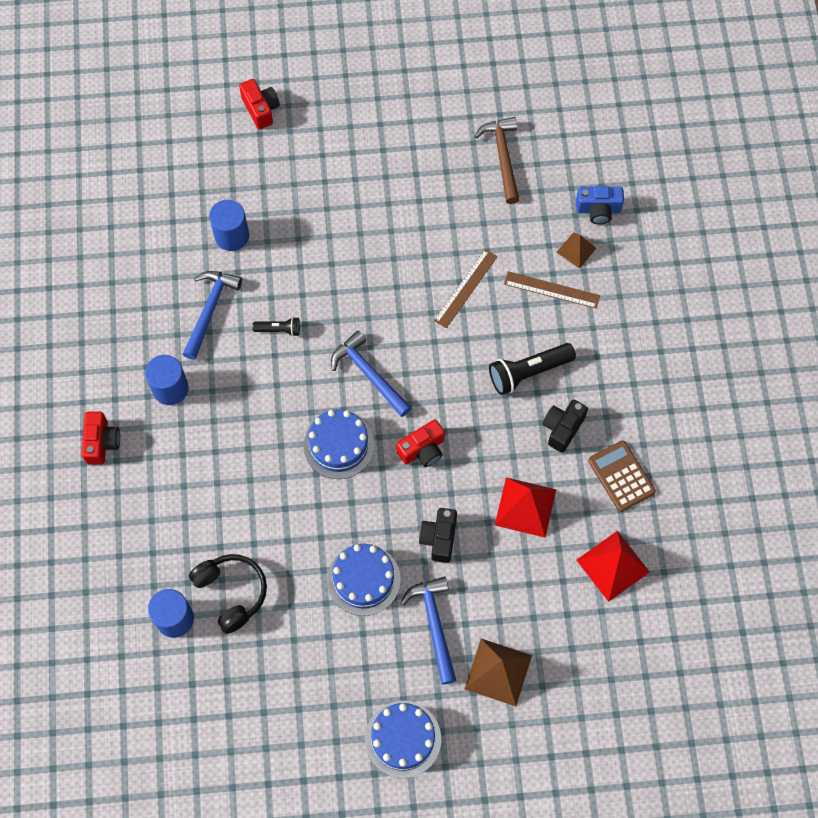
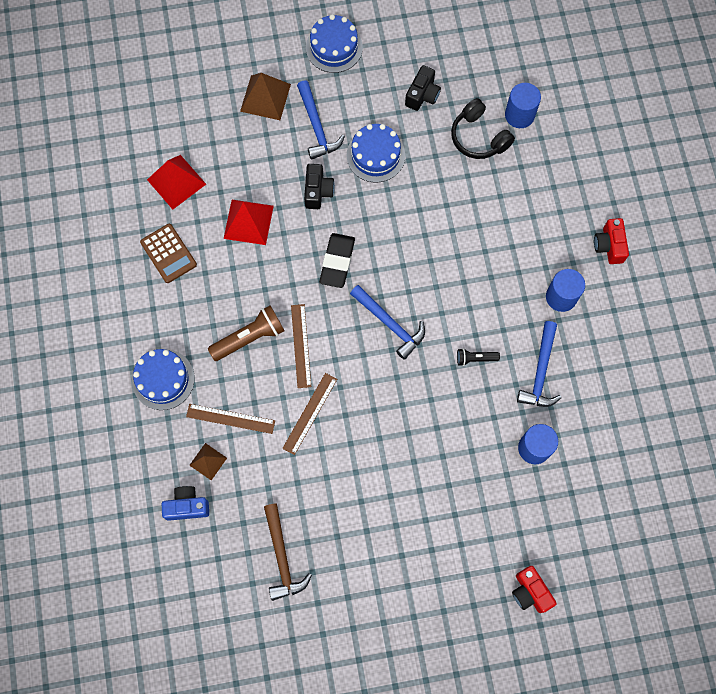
camera: 175 degrees right, 5 degrees up
(339, 445) = (408, 260): blue cake -> blue cake (163, 379)
(422, 450) = (337, 262): red camera -> black eraser
(471, 359) = (301, 345): none -> brown ruler
(528, 372) = (249, 338): black flashlight -> brown flashlight
(562, 428) = (218, 290): black camera -> black camera (422, 95)

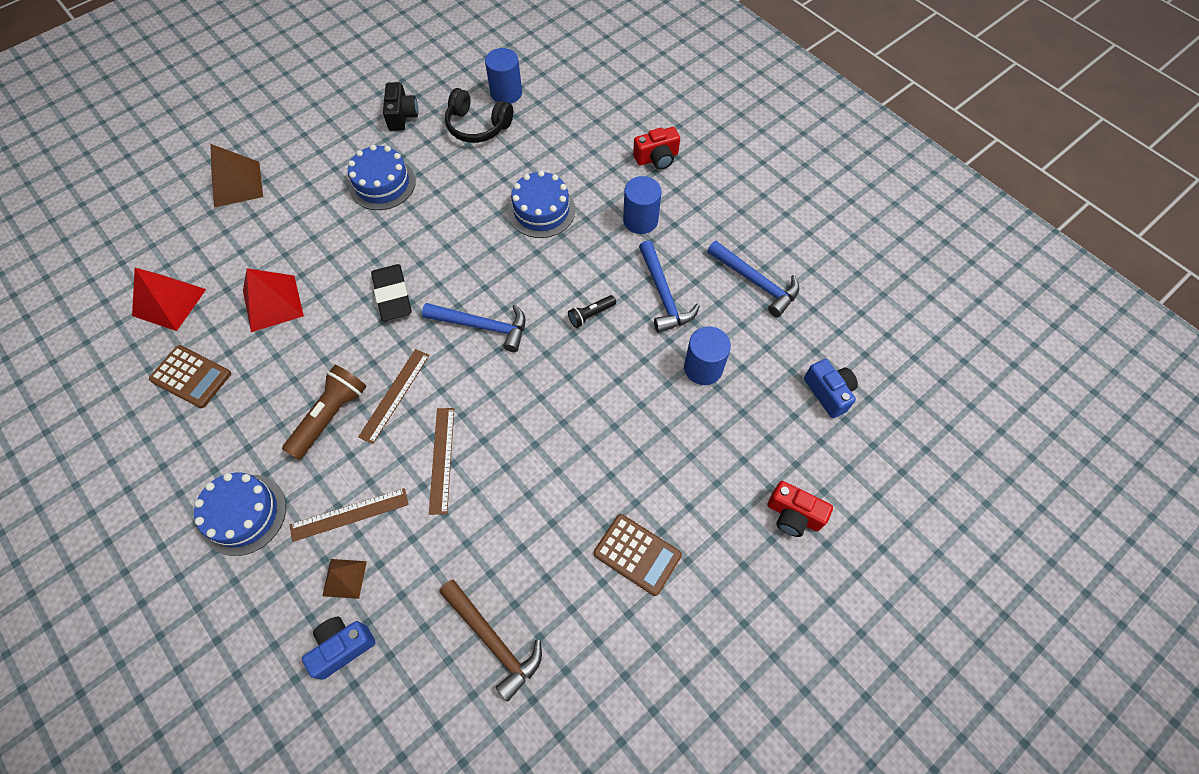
camera: 30 degrees left, 10 degrees down
(301, 345) = (394, 395): brown ruler -> brown ruler turned 60 degrees clockwise
(317, 126) = (306, 185): blue hammer -> blue hammer (755, 282)
(318, 191) = (337, 241): black camera -> none
(334, 47) = (290, 114): blue cake -> blue cake (541, 210)
(406, 556) = (637, 554): none -> brown calculator
(609, 246) = (657, 158): red camera -> red camera turned 75 degrees counterclockwise
(616, 520) = (828, 393): none -> blue camera

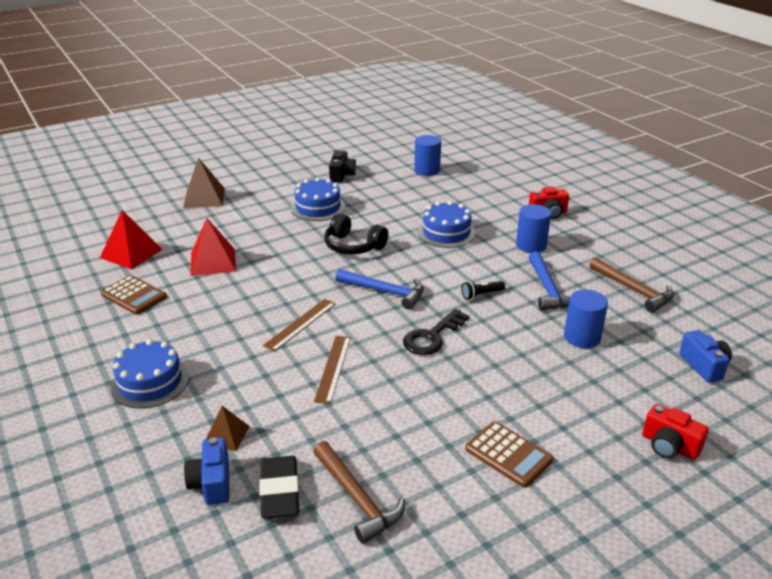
camera: 10 degrees right, 30 degrees down
(330, 416) = (242, 331): brown flashlight -> none
(342, 647) = (212, 483): blue camera -> blue camera turned 75 degrees counterclockwise
(349, 514) = (242, 394): brown ruler -> none
(392, 295) = (312, 267): black eraser -> black eraser (280, 491)
(477, 126) = (401, 185): black headphones -> black headphones (353, 246)
(543, 393) = (432, 337): none -> black key
(755, 282) = (633, 290): blue hammer -> brown hammer

